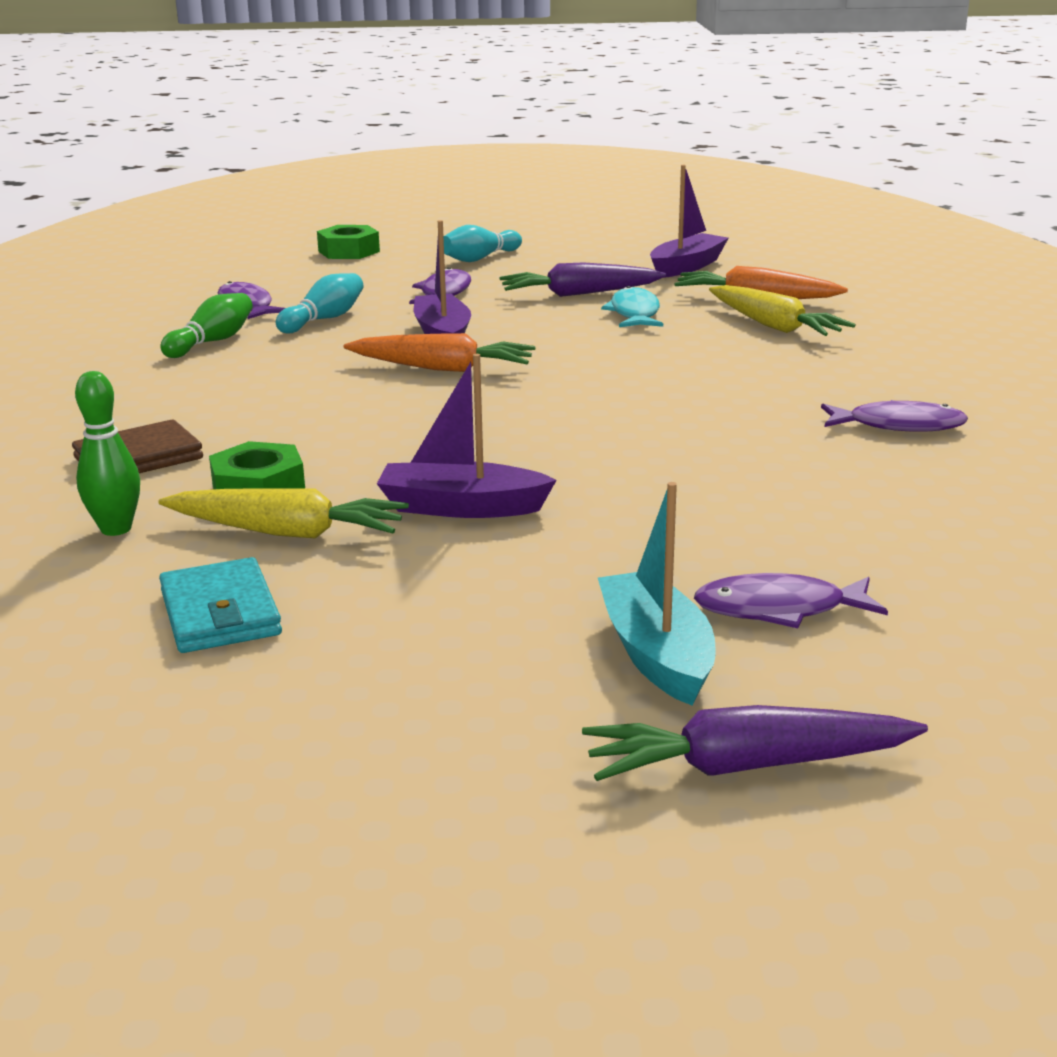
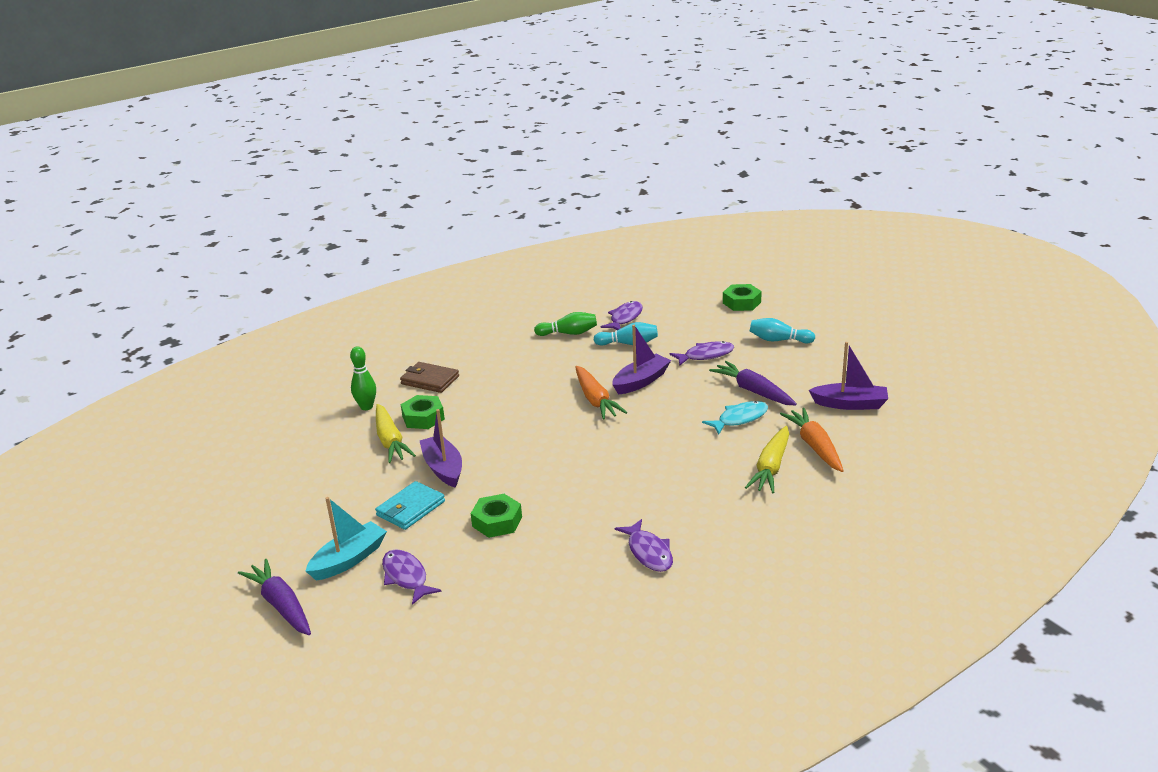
camera: 60 degrees right, 5 degrees up
(220, 613) = (319, 457): turquoise wallet -> turquoise wallet (411, 508)
(693, 501) = (497, 522): none -> green nut

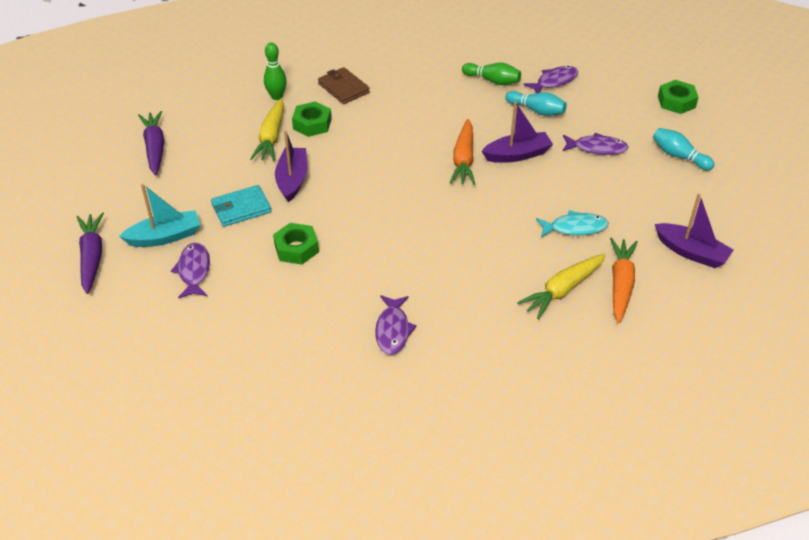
camera: 25 degrees right, 15 degrees up
(753, 391) = (610, 203): purple carrot -> purple carrot (155, 148)

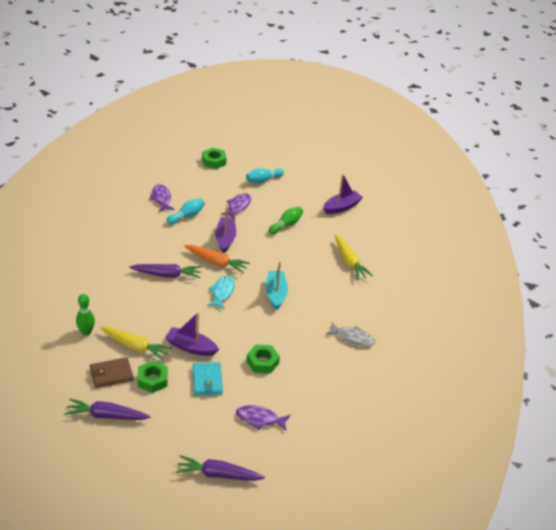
camera: 75 degrees left, 5 degrees down
(165, 237) = (216, 428): turquoise boat -> turquoise boat (276, 294)
(312, 124) = (133, 321): green nut -> green nut (152, 380)
(343, 88) = (100, 294): brown wallet -> brown wallet (111, 374)
(393, 330) = (353, 338): purple fish -> grey fish
(410, 126) = (167, 275): none -> purple carrot
(492, 81) = (142, 223): green bowling pin -> green bowling pin (286, 225)
(575, 228) = (302, 240): turquoise fish -> turquoise fish (222, 292)
(620, 284) = (354, 240): orange carrot -> none

